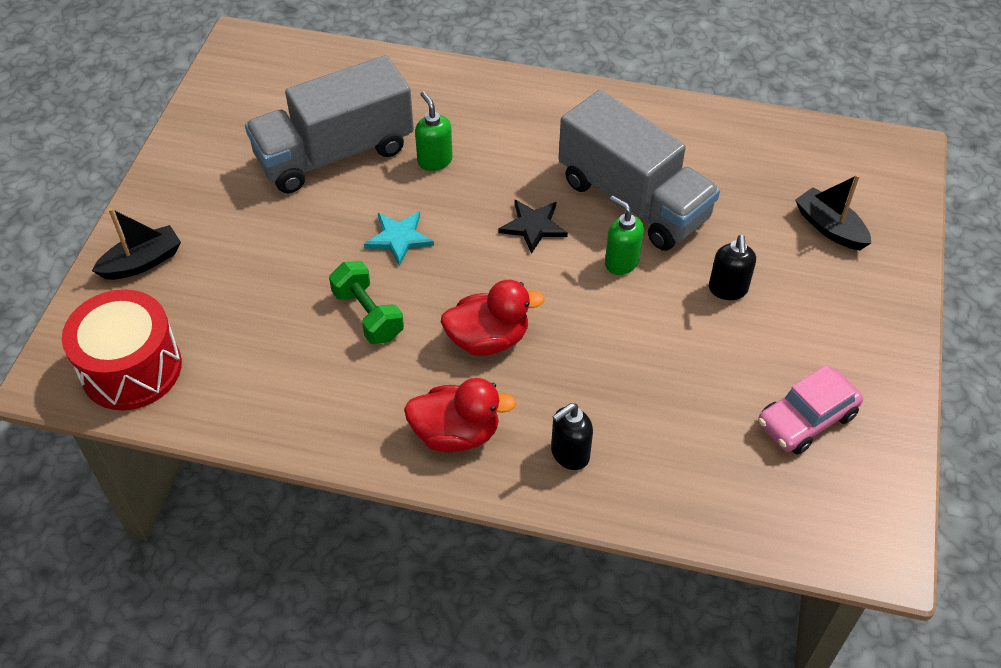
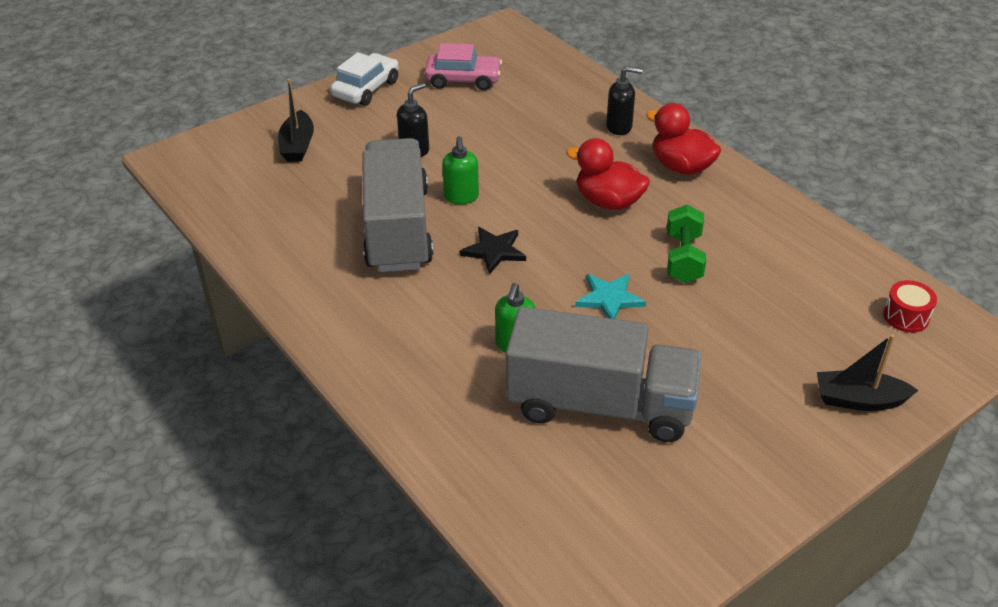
camera: 140 degrees left, 10 degrees down
(131, 368) = (906, 316): red drum -> red drum, size x0.47
(878, 337) = (366, 89): none -> white car

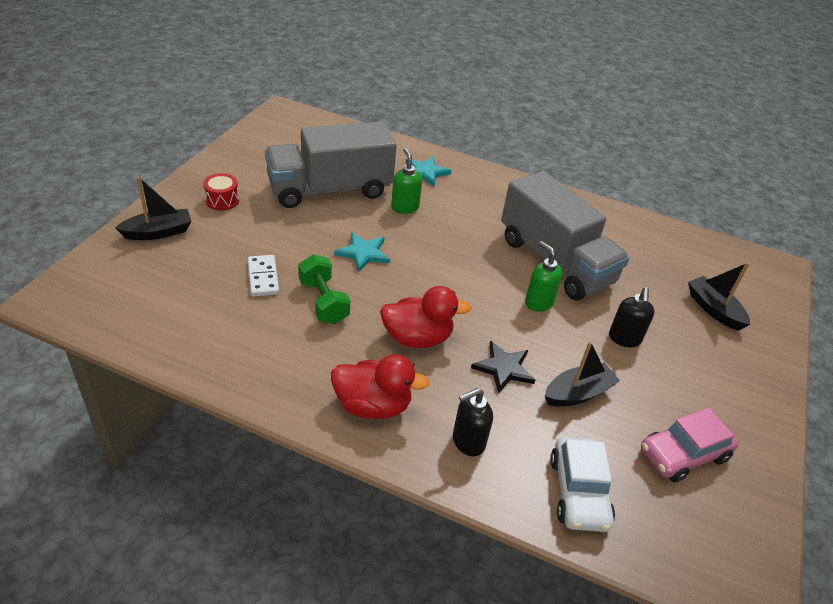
camera: 145 degrees right, 0 degrees up
(366, 89) = (751, 399): white car -> white car (579, 492)
(440, 395) = (425, 172): none -> turquoise star
(494, 251) = (472, 264): black star -> black star (504, 368)
(502, 128) = (578, 393): none -> black boat
(740, 302) = (263, 277): none -> white domino
(906, 316) = (120, 304): red drum -> red drum (222, 200)

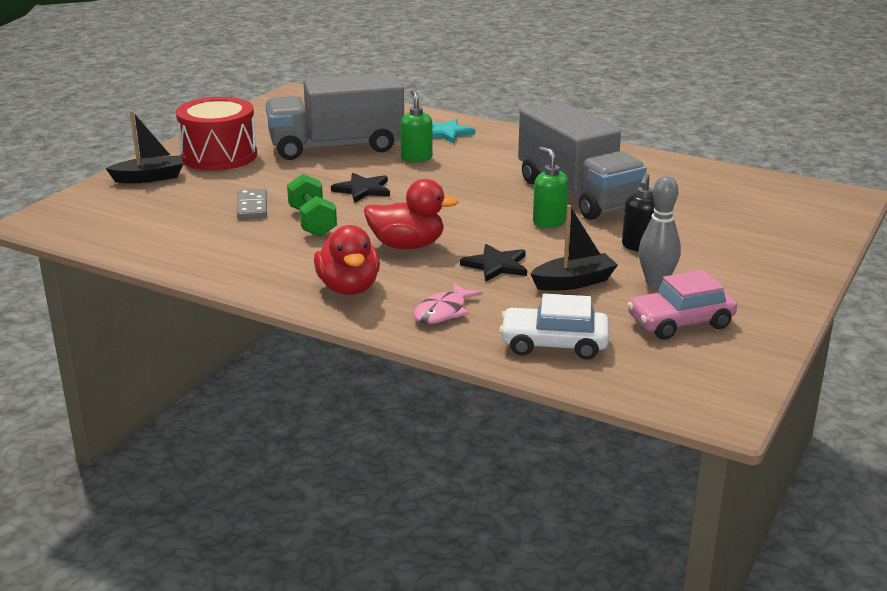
camera: 10 degrees right, 15 degrees down
(222, 200) = (219, 156): red drum -> red drum, size x2.12
(263, 277) = (252, 206): white domino -> grey domino
(363, 253) = (363, 190): turquoise star -> black star
(373, 405) = (348, 288): red duck -> red duck turned 60 degrees clockwise
(468, 442) = (443, 312): black soap dispenser -> pink fish
(579, 492) = (554, 344): white car -> white car turned 90 degrees clockwise
(650, 393) = (656, 283): none -> grey bowling pin
(713, 309) = (754, 226): black boat -> none

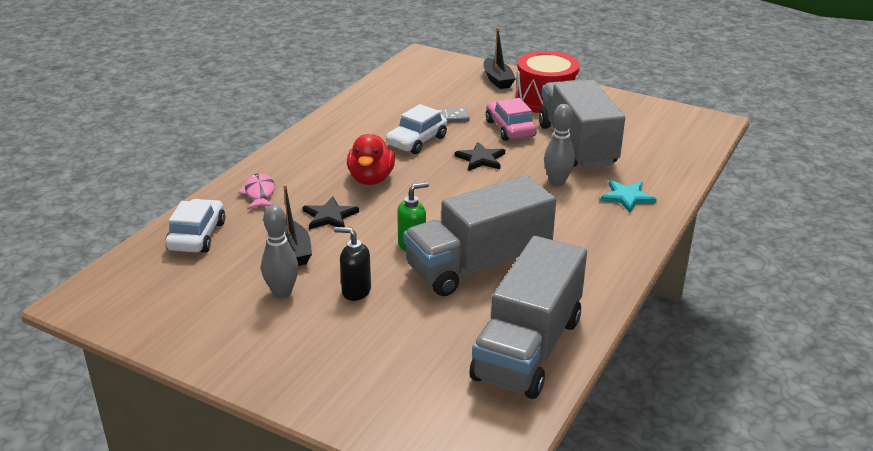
camera: 90 degrees right, 5 degrees up
(312, 222) = (417, 141): green dumbbell -> white car
(348, 288) = (304, 158): red duck -> none
(416, 158) = (557, 182): green soap dispenser -> grey bowling pin
(443, 312) = (259, 193): pink fish -> pink fish turned 45 degrees clockwise
(680, 322) = (209, 297): pink car -> pink car (510, 128)
(696, 178) = (528, 348): none -> grey truck

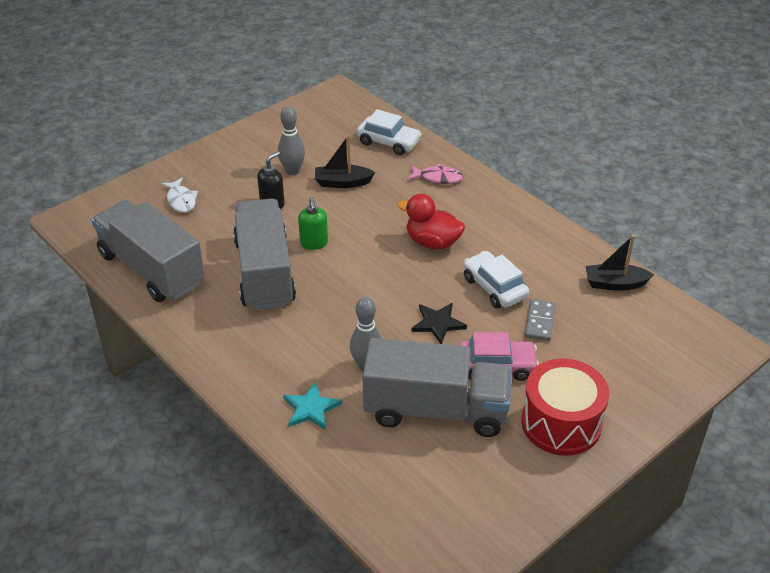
camera: 110 degrees right, 10 degrees up
(330, 216) = (381, 208): black star -> none
(385, 369) = (181, 200): none -> white fish
(497, 80) = (632, 396): black boat -> black boat (615, 284)

